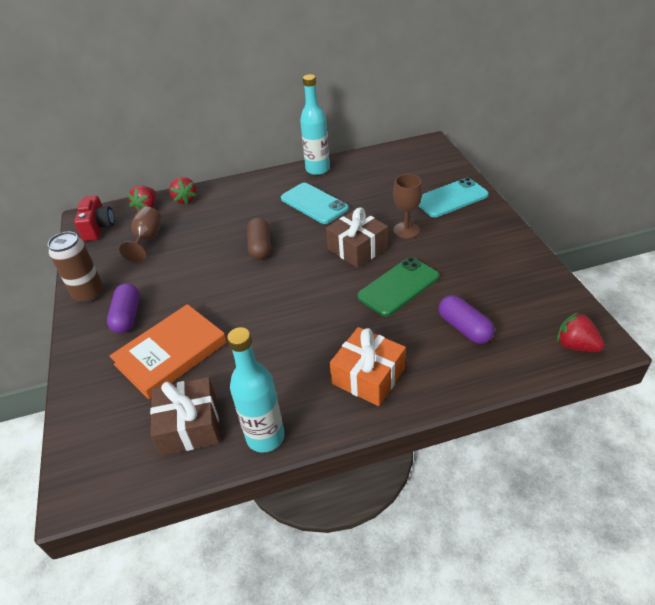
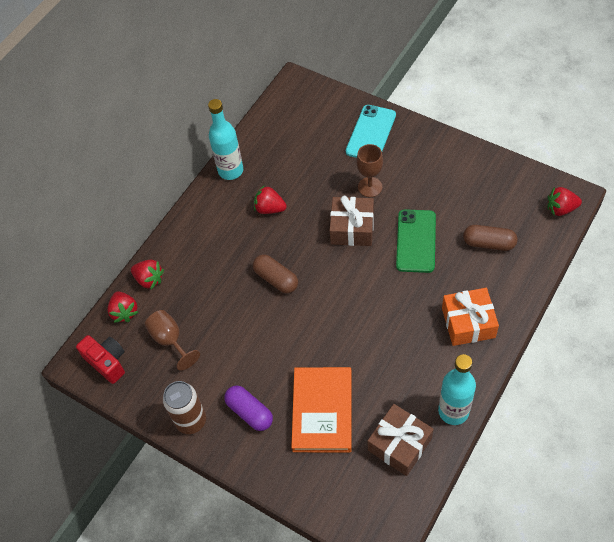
camera: 40 degrees left, 15 degrees up
(314, 203) = (270, 208): turquoise phone -> red strawberry
(464, 328) = (489, 243): purple capsule -> brown capsule

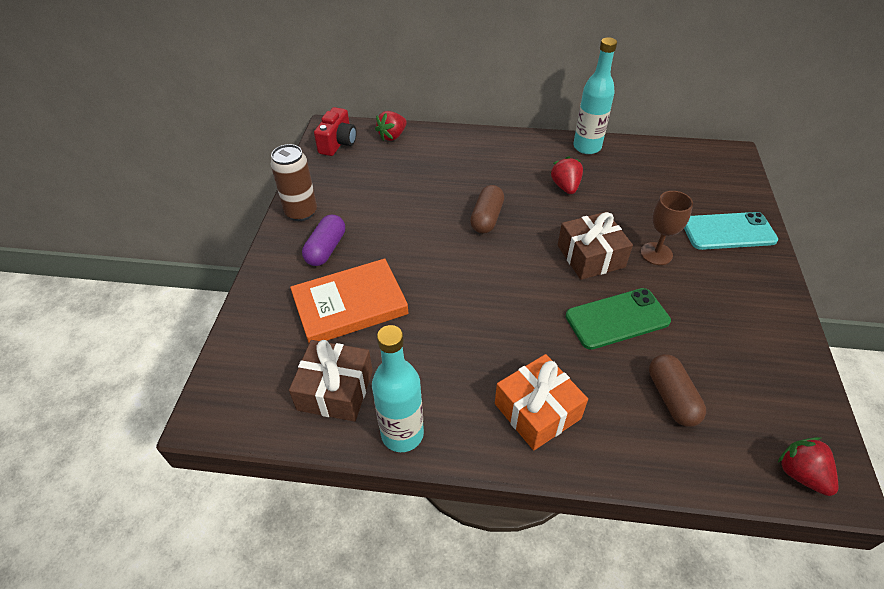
camera: 60 degrees right, 10 degrees down
(149, 279) = (433, 138): red strawberry -> none
(170, 340) = (378, 171): brown goblet -> none

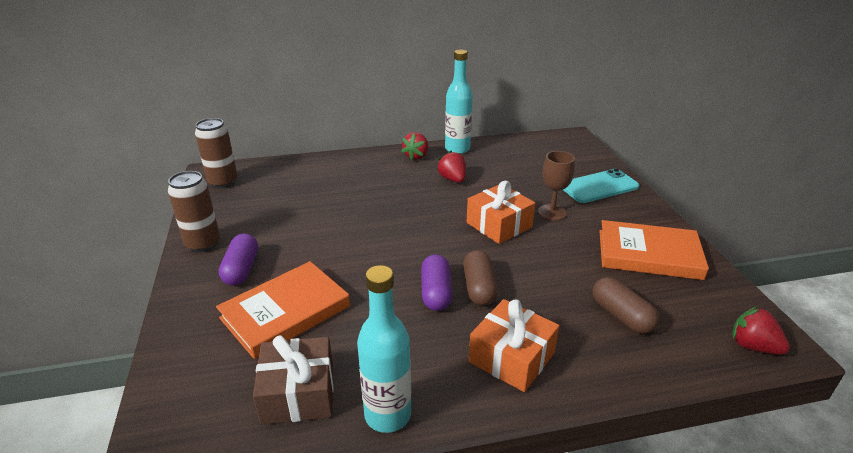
camera: 20 degrees left, 15 degrees down
(338, 143) = (223, 182): red camera -> brown can
(392, 136) = (276, 168): red strawberry -> red strawberry (416, 156)
(487, 218) = (393, 214): brown capsule -> brown capsule (479, 288)
(493, 320) = (436, 293): none -> purple capsule
(590, 256) = (499, 225): brown gift -> orange gift
(617, 319) = (545, 266): green phone -> none
(741, 333) = (648, 254): none -> orange book

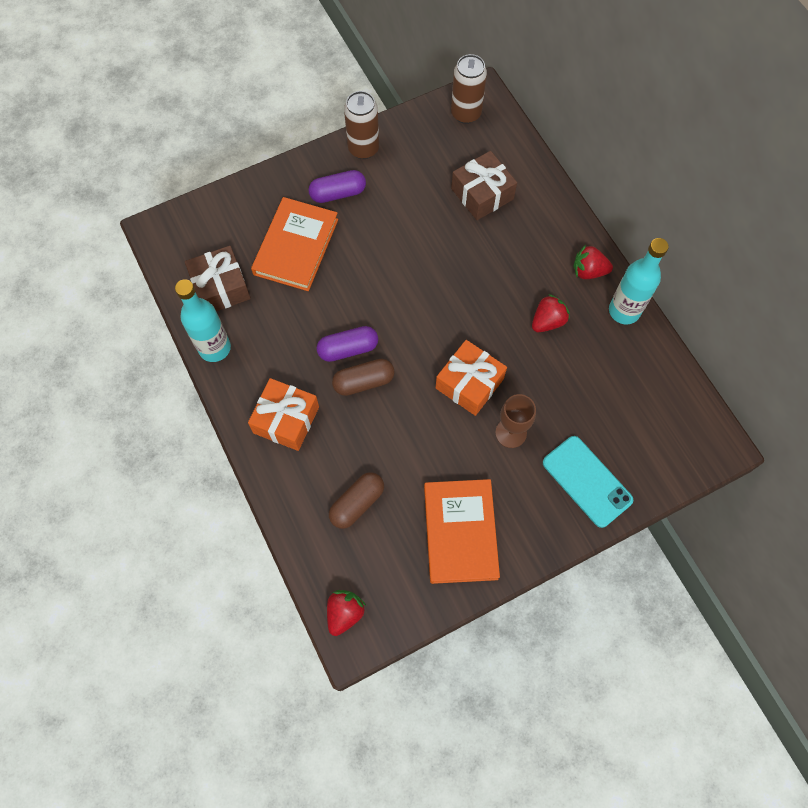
camera: 75 degrees right, 35 degrees up
(285, 312) = (296, 247): orange book -> orange book turned 75 degrees clockwise
(312, 188) = (482, 194): none -> brown gift

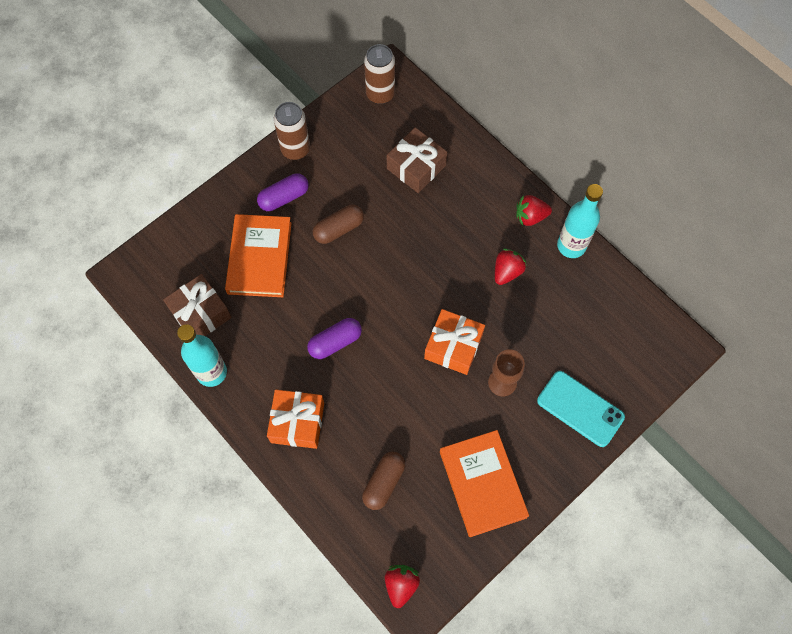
camera: 15 degrees left, 0 degrees up
(364, 382) = (358, 369): brown capsule -> brown capsule (339, 229)

